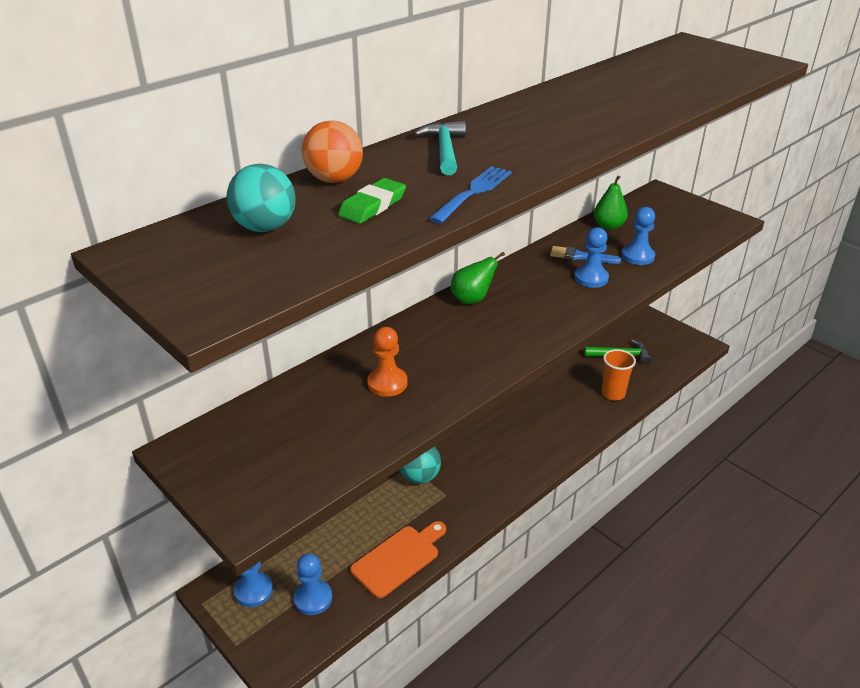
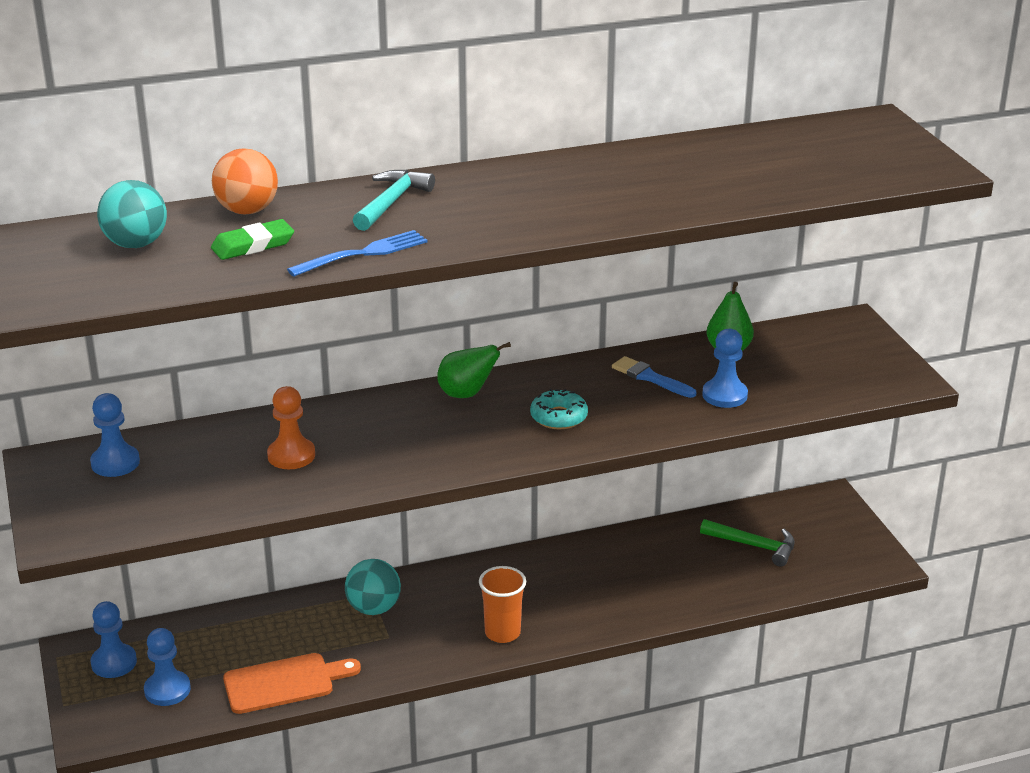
camera: 25 degrees right, 5 degrees down
(550, 299) = (559, 417): none -> turquoise donut
(591, 278) = (635, 406): blue pawn -> blue pawn (115, 463)
(613, 394) = (698, 589): orange cup -> orange cup (502, 633)

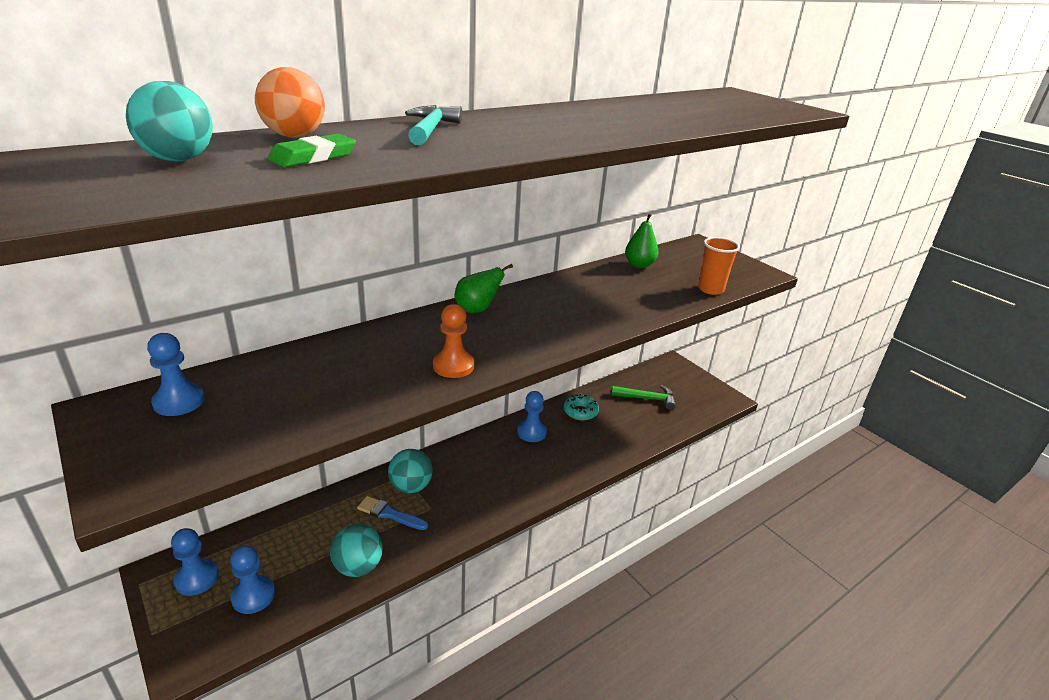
camera: 20 degrees left, 0 degrees up
(284, 683) = (358, 567): orange cutting board -> turquoise ball
(291, 455) = (352, 373): orange pawn -> orange pawn (453, 366)
(362, 254) = (431, 159): blue fork -> none
(502, 633) = (515, 489): orange cup -> orange cup (710, 289)
(559, 417) = (556, 319): turquoise donut -> turquoise donut (580, 412)
(650, 377) = (602, 286): blue brush -> blue brush (389, 514)
(724, 395) = (659, 292): blue pawn -> blue pawn (531, 432)

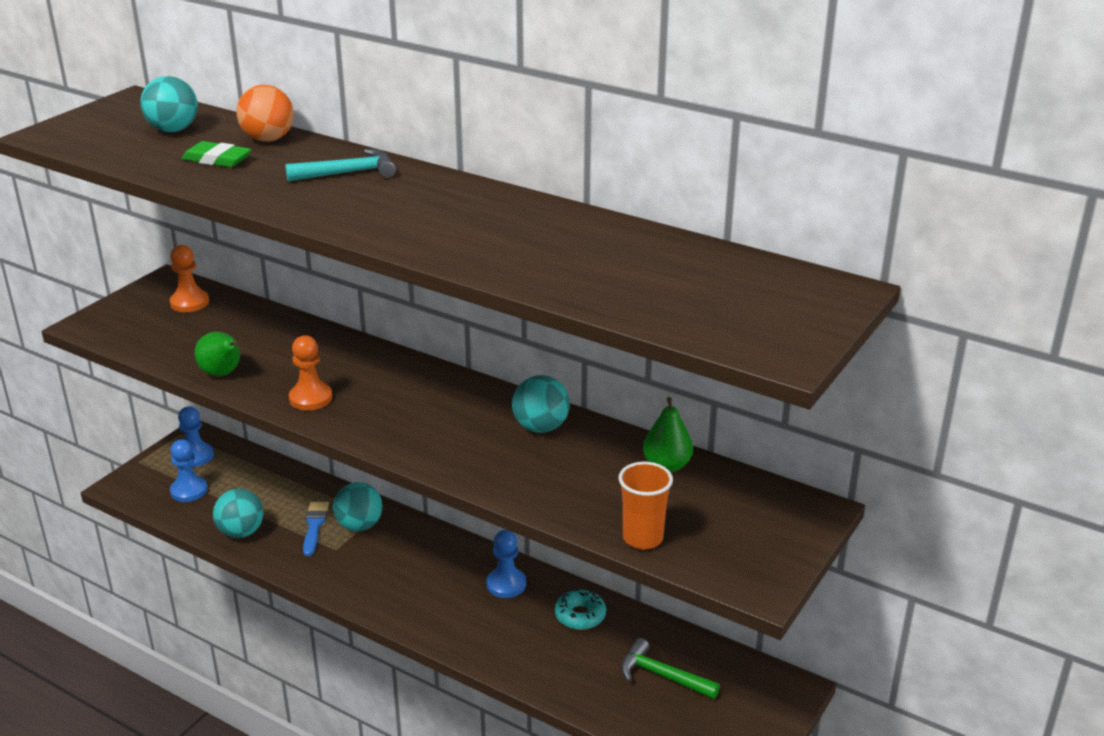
camera: 70 degrees right, 0 degrees up
(179, 401) = (189, 302): blue pawn -> orange pawn
(477, 310) = (433, 382): green pear -> green pear (223, 373)
(571, 288) = (541, 427): none -> turquoise ball
(647, 399) = (662, 675): green hammer -> green hammer turned 135 degrees clockwise

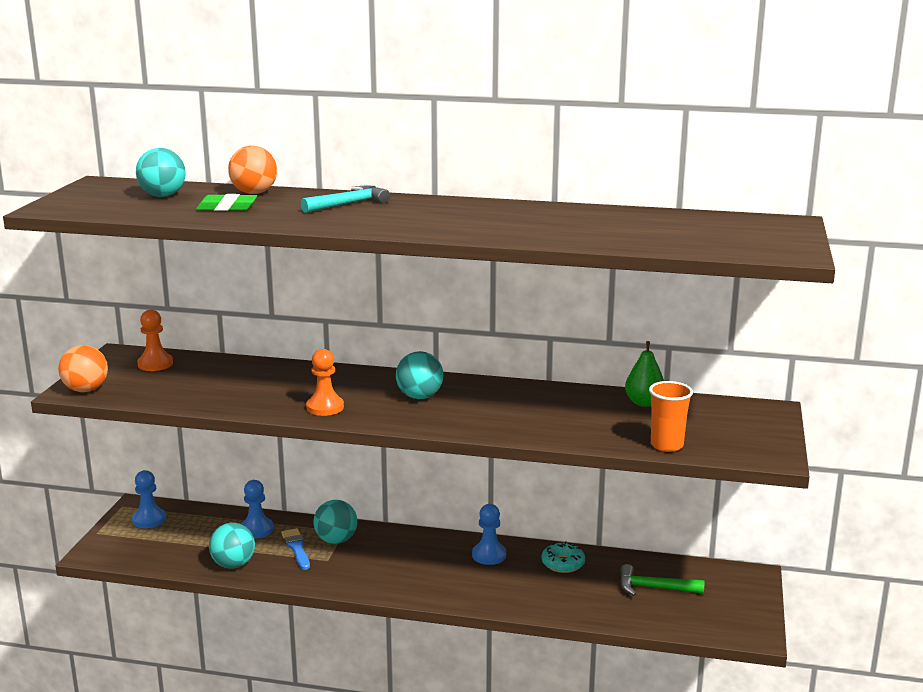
camera: 20 degrees left, 10 degrees down
(100, 326) = (86, 390): none -> orange ball
(189, 490) = (161, 545): blue pawn -> blue pawn (256, 529)
(223, 373) = (232, 404): green pear -> none
(541, 427) = (529, 396): turquoise ball -> turquoise ball (419, 397)

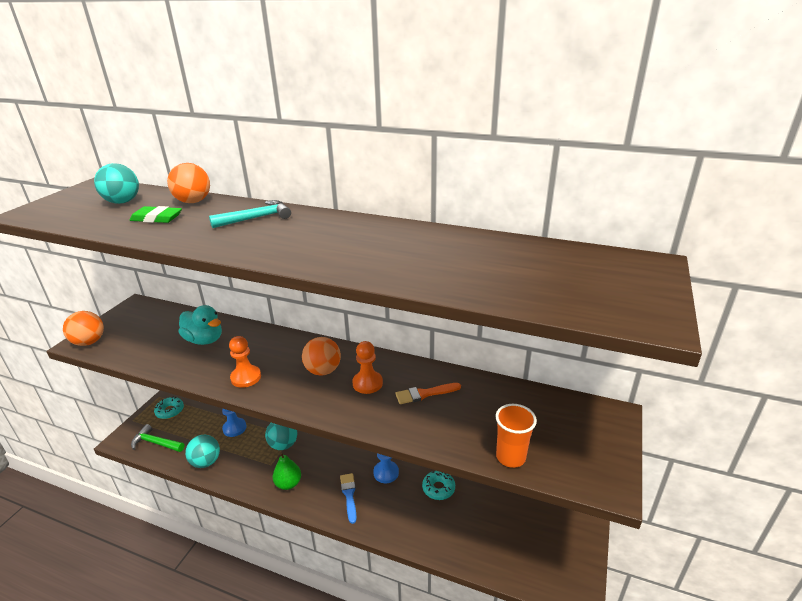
camera: 10 degrees right, 10 degrees up
(149, 519) = (170, 411): blue pawn -> turquoise donut
(155, 364) = (152, 318): orange pawn -> orange pawn (367, 383)
(245, 380) = (204, 340): none -> turquoise duck
(296, 548) = (254, 449): blue brush -> blue brush (349, 495)
(419, 397) = (323, 371): turquoise ball -> orange ball
(553, 407) = (425, 394): none -> orange brush
(644, 403) = (503, 395): green pear -> green pear (288, 483)
(654, 588) = (503, 525): green hammer -> green hammer (156, 443)

